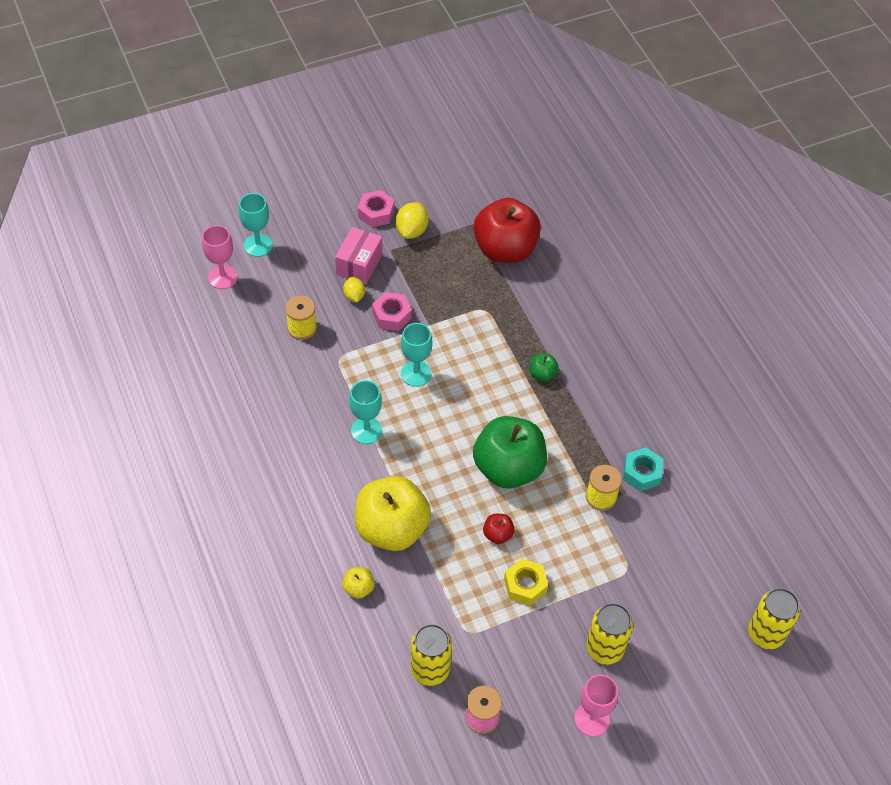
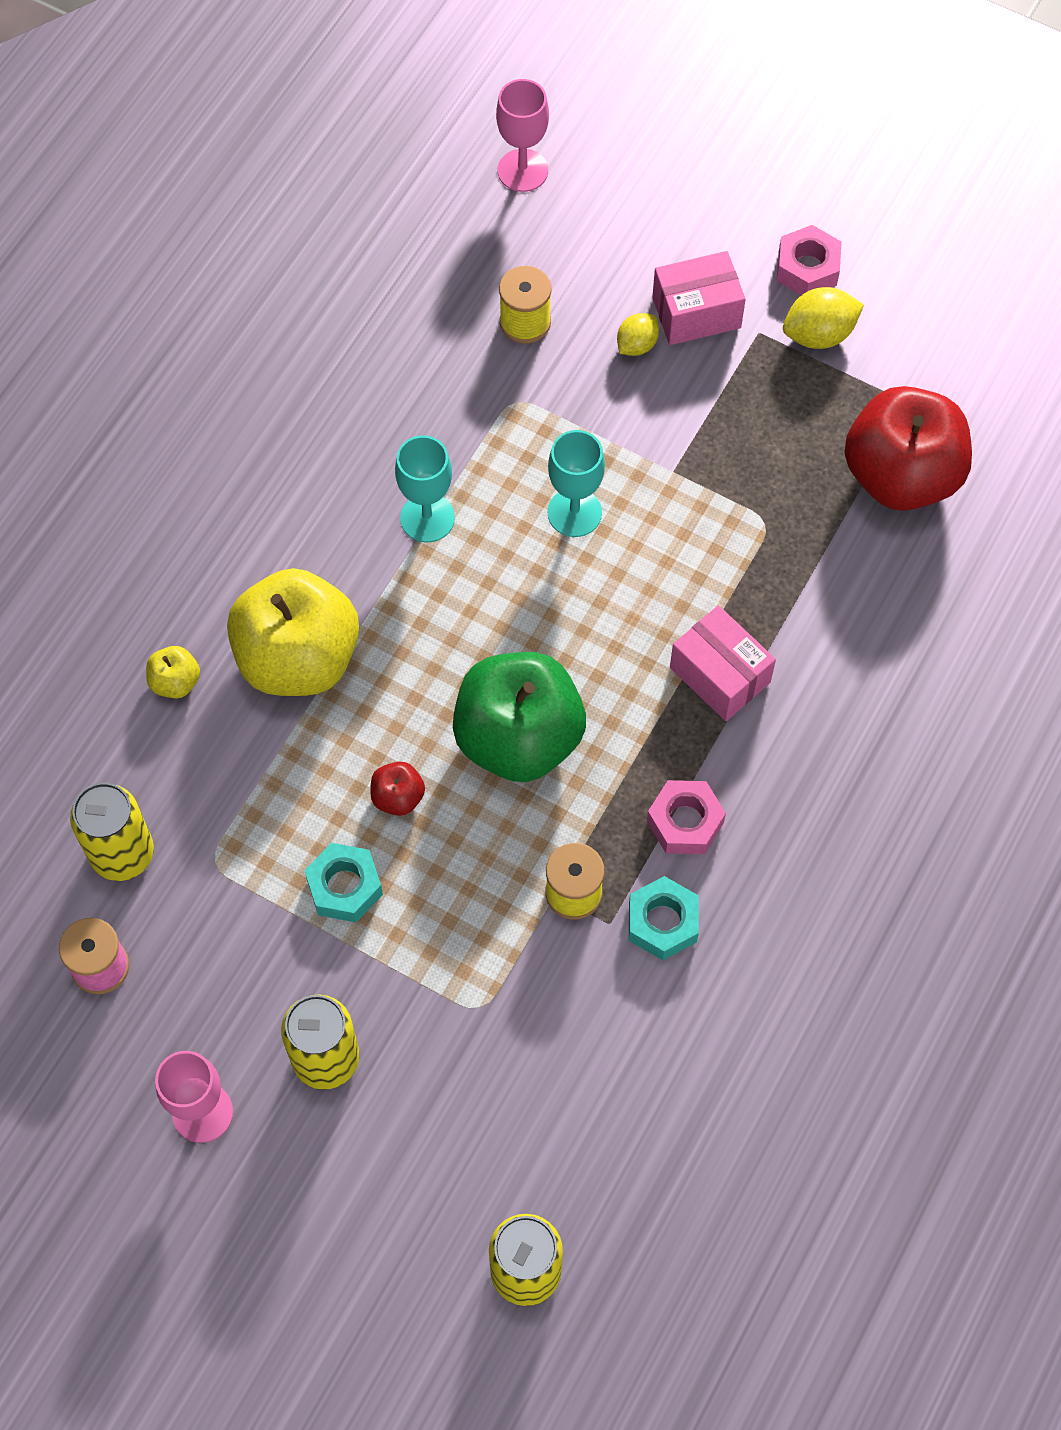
camera: 55 degrees right, 10 degrees up
(258, 245) = (614, 171): turquoise goblet -> none
(391, 315) = (646, 414): pink nut -> pink nut (685, 822)
(525, 585) = (344, 887): yellow nut -> turquoise nut
(542, 374) = (720, 675): green apple -> pink box

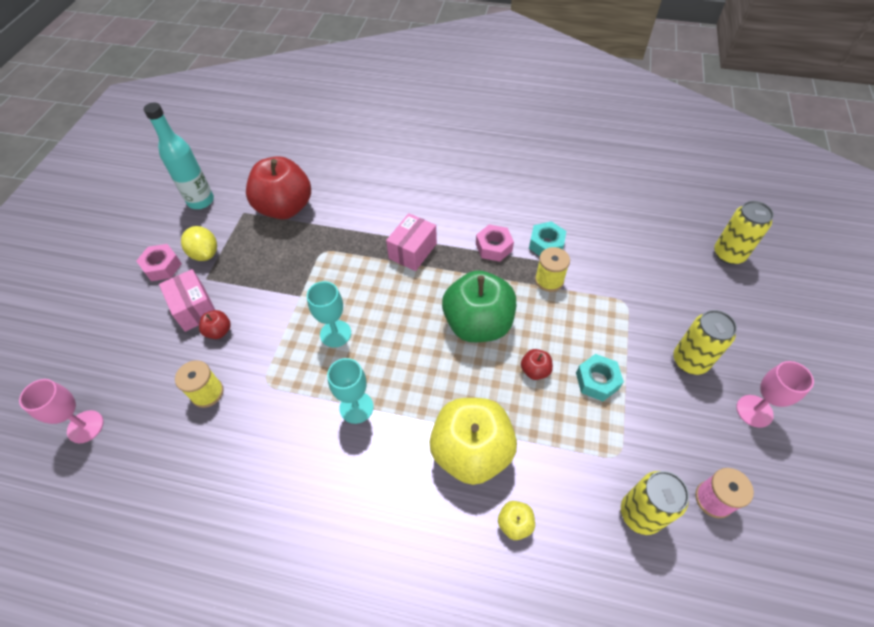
camera: 105 degrees left, 10 degrees down
(637, 345) = (219, 331): yellow lemon -> red apple
(962, 334) = (201, 201): none -> turquoise bottle

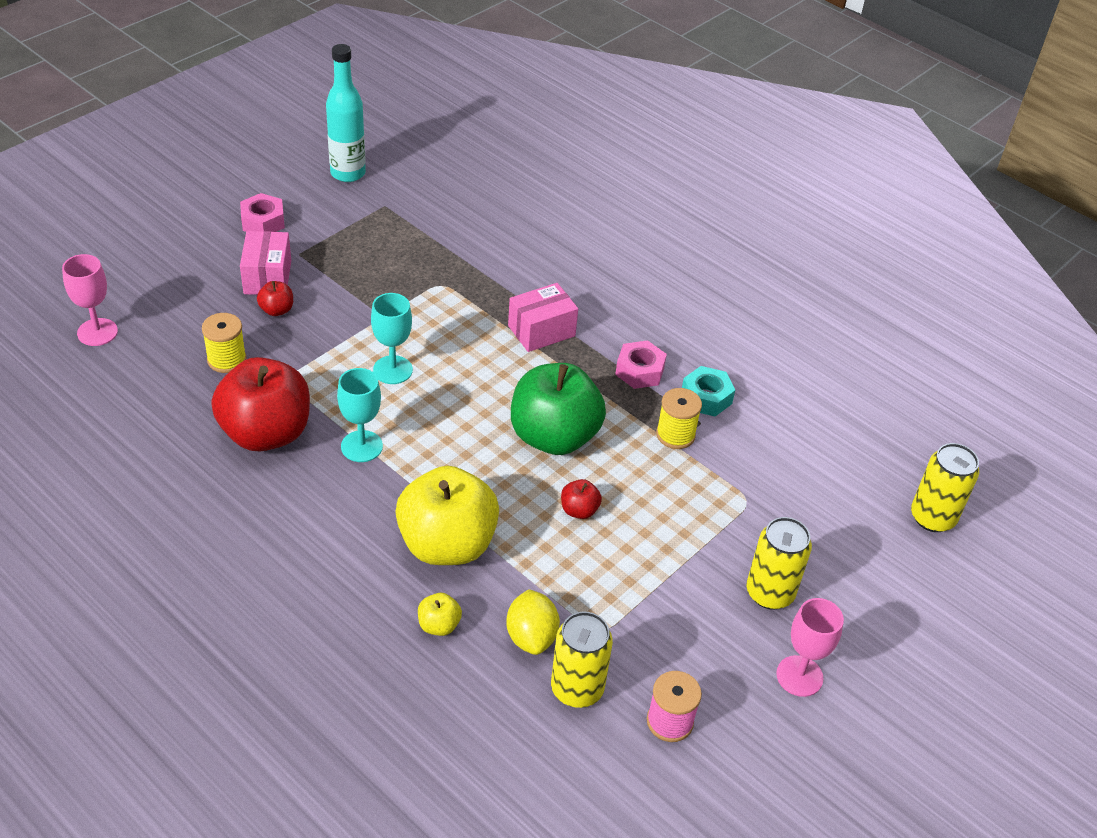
camera: 25 degrees right, 10 degrees down
(205, 253) = (315, 229): yellow lemon -> yellow lemon (531, 636)
(285, 208) = (433, 221): red apple -> red apple (266, 433)
(597, 381) = (641, 555): turquoise nut -> none

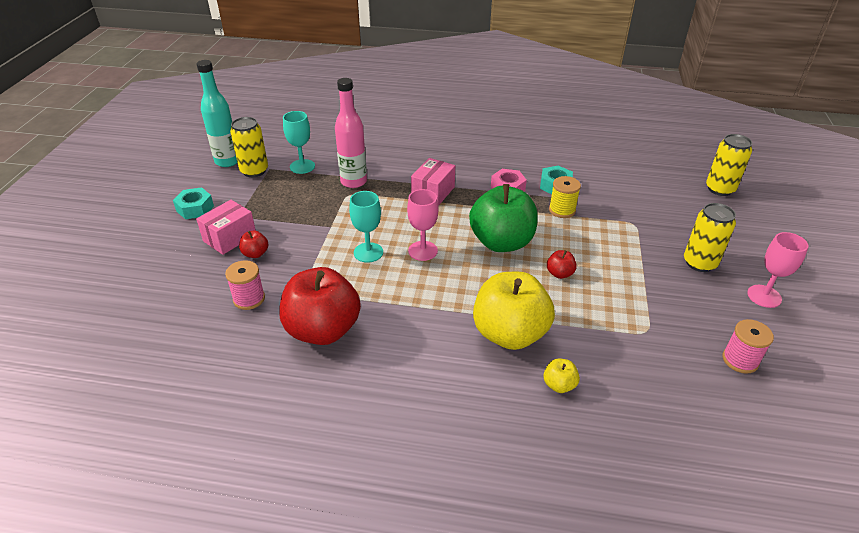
camera: 30 degrees left, 5 degrees down
(97, 332) = (129, 328): pink goblet -> pink goblet (423, 251)
(227, 360) = (249, 299): yellow spool -> pink spool
(263, 221) = (195, 208): pink nut -> turquoise nut
(267, 277) = (230, 238): pink box -> pink box turned 75 degrees clockwise
(361, 446) = (395, 305): turquoise goblet -> turquoise goblet (302, 166)
(463, 270) = (353, 182): none -> pink bottle
(531, 636) = (616, 358): yellow lemon -> none
(577, 689) = (675, 373): yellow can -> yellow can (254, 171)

